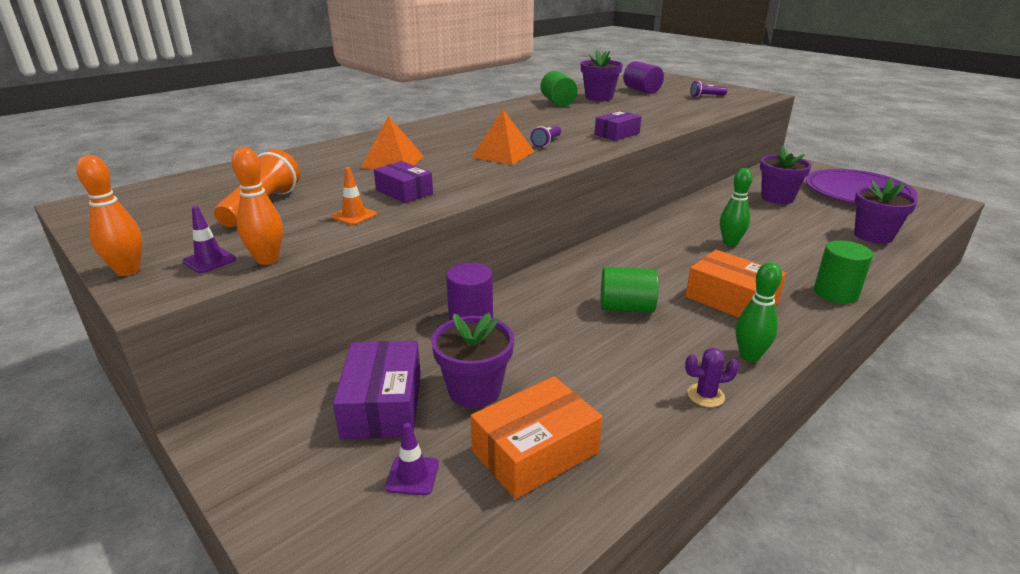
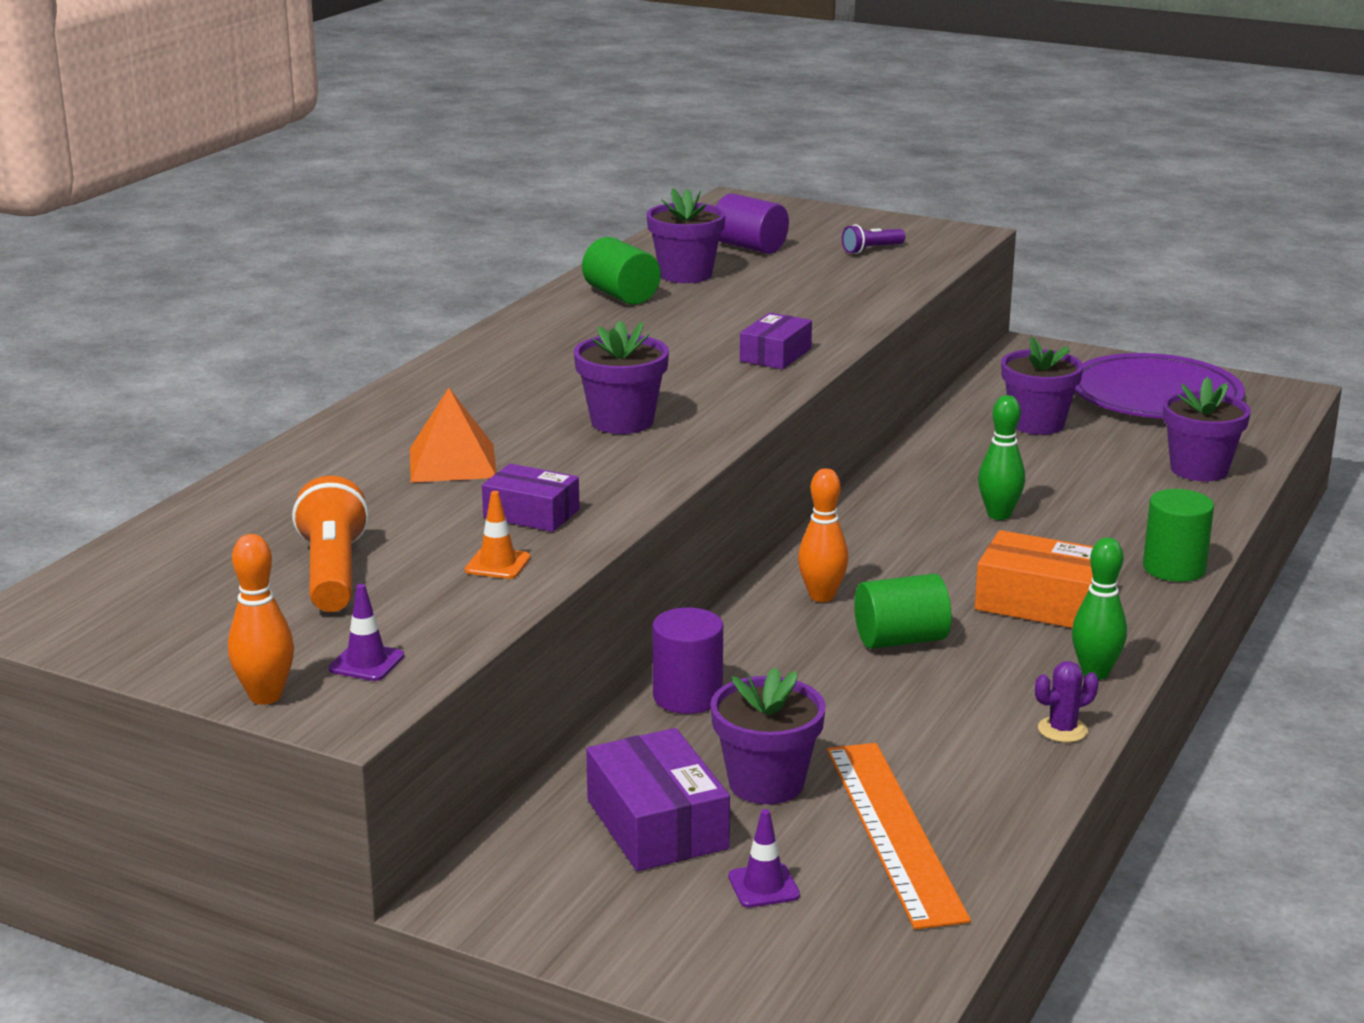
camera: 20 degrees left, 5 degrees down
(267, 260) = (450, 647): orange bowling pin -> orange bowling pin (822, 596)
(503, 154) = (622, 421): orange pyramid -> purple flower pot
(535, 451) = (893, 831): orange box -> orange ruler
(546, 142) = (674, 389): purple flashlight -> none

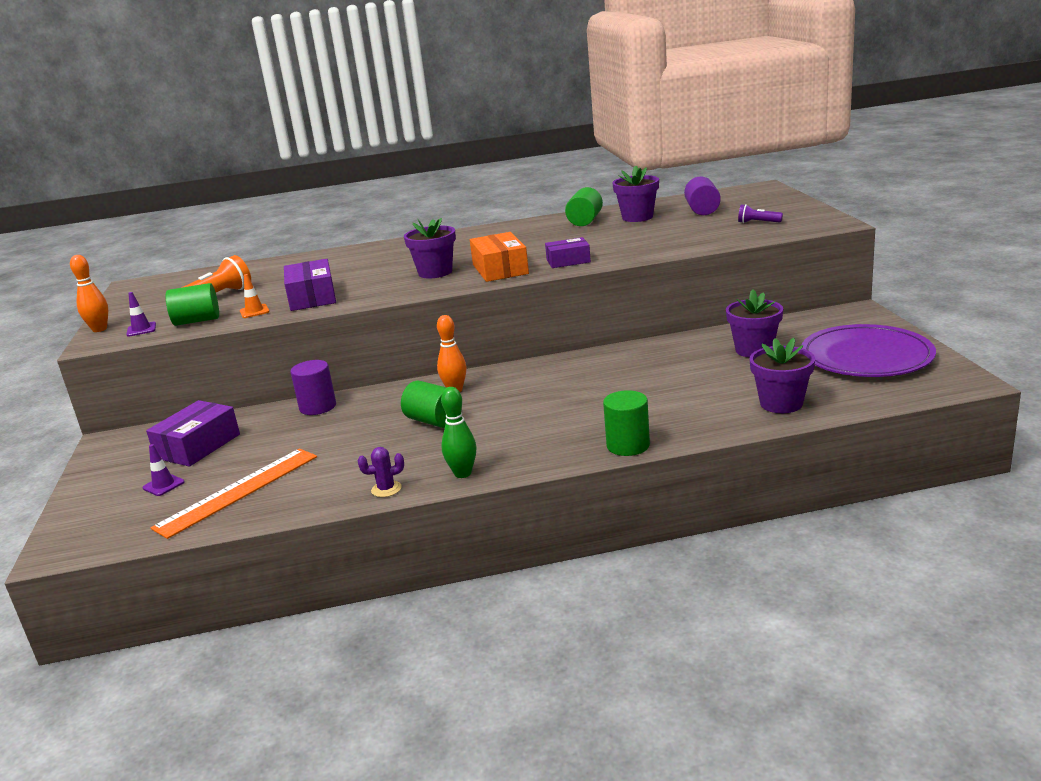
camera: 55 degrees right, 0 degrees up
(435, 612) = (197, 321): none -> green cylinder
(452, 462) = (346, 271): orange pyramid -> none
(531, 514) = (312, 297): purple box -> purple box, size x1.53
(766, 783) = (255, 451): purple flower pot -> none
(999, 515) = (616, 386): green bowling pin -> none
(1039, 602) = (525, 432): orange box -> orange box (500, 269)
(1062, 730) = (386, 489): purple cactus -> purple cactus turned 45 degrees counterclockwise

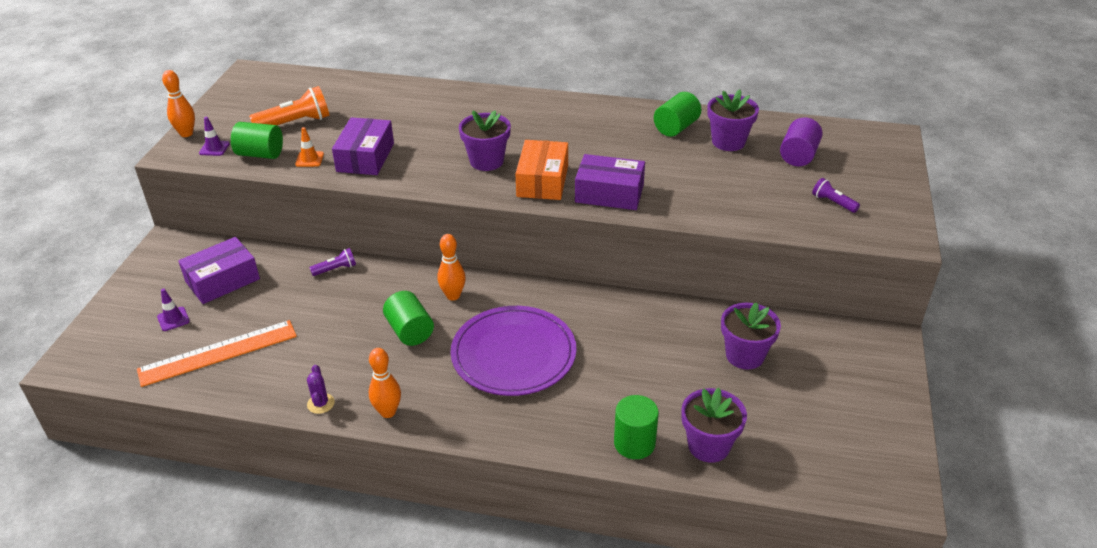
camera: 20 degrees right, 15 degrees up
(318, 407) = (336, 269): purple cylinder -> purple flashlight
(386, 489) = (320, 403): purple cactus -> purple cactus turned 75 degrees clockwise
(463, 473) = (388, 412): green bowling pin -> orange bowling pin
(568, 261) = (609, 193): purple box -> purple box, size x1.53
(628, 445) = (538, 440): green cylinder -> green cylinder (634, 443)
(866, 356) = (841, 414): purple plate -> purple plate (513, 354)

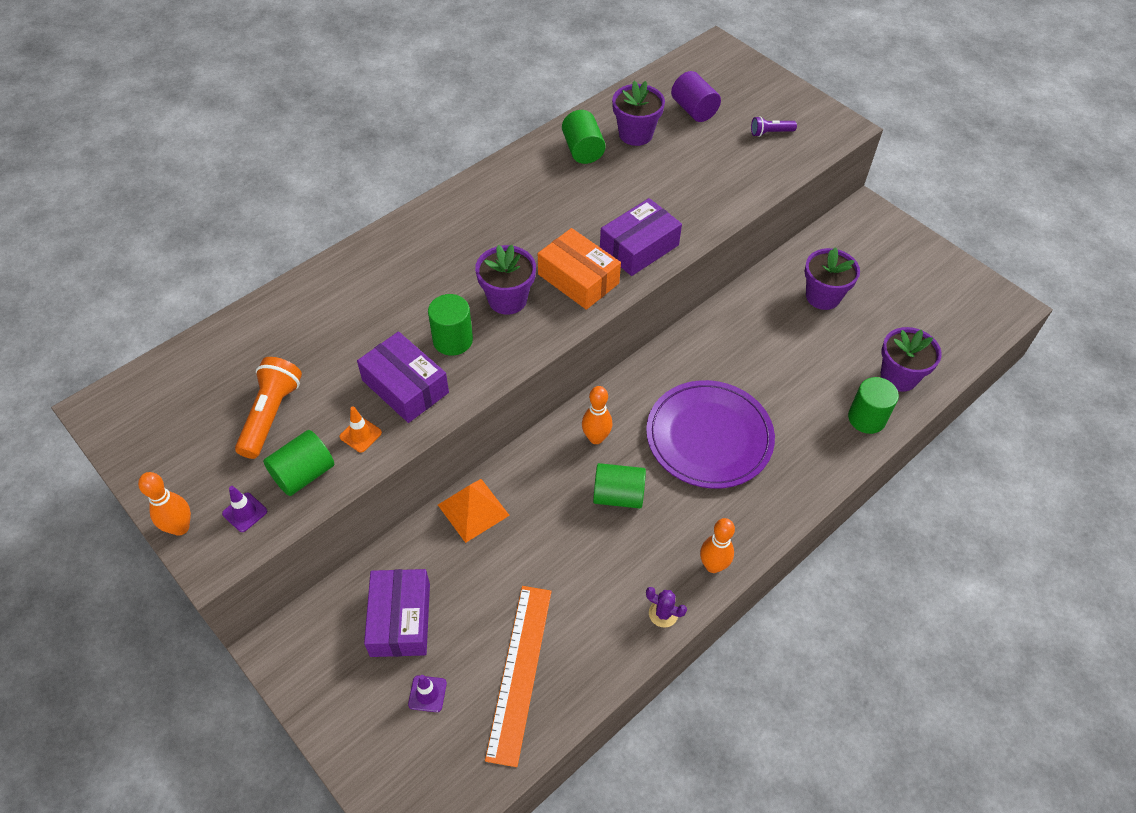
camera: 55 degrees left, 15 degrees up
(336, 269) = (473, 510): purple flashlight -> orange pyramid
(425, 157) = (453, 340): none -> green cylinder

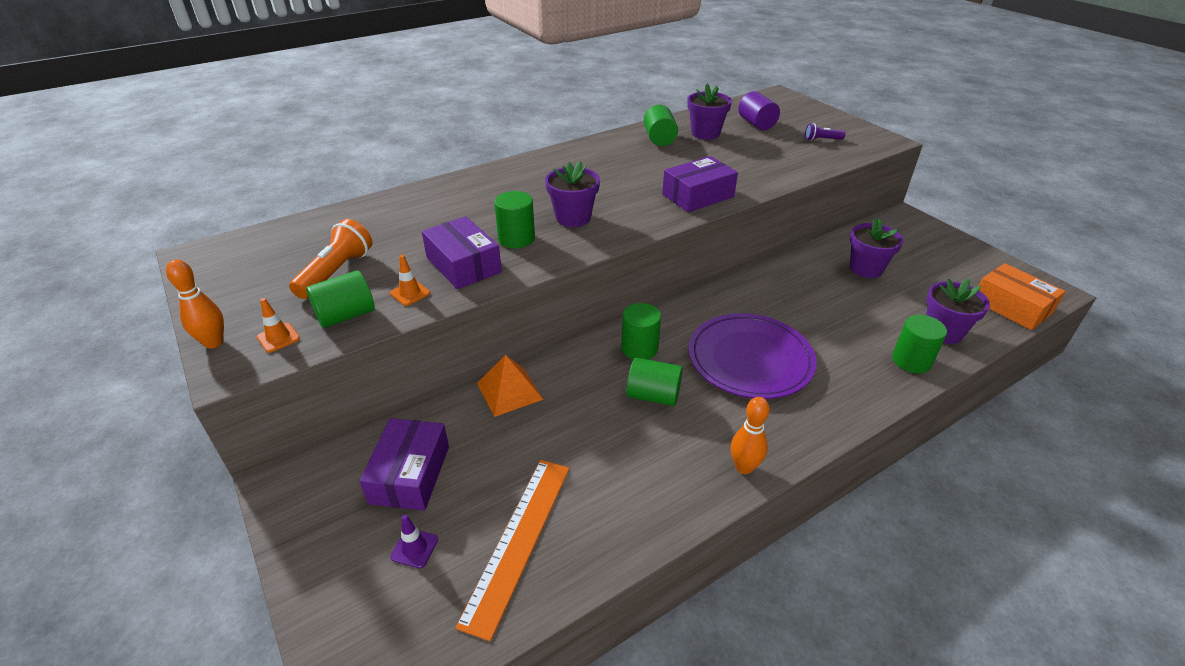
camera: 10 degrees right, 15 degrees down
(245, 512) = (278, 338): purple traffic cone -> orange traffic cone
(578, 279) = (639, 210): orange box -> orange box (1011, 307)
(596, 438) = (639, 348): orange bowling pin -> green cylinder
(663, 613) = (685, 505): purple cactus -> none

